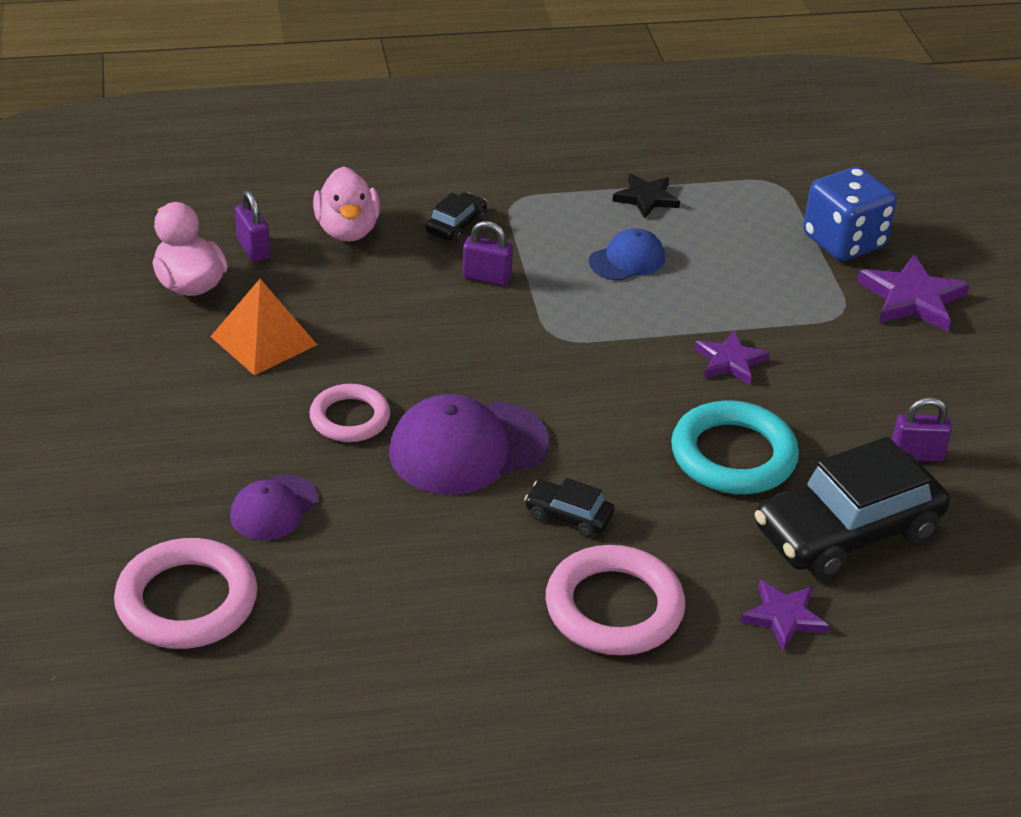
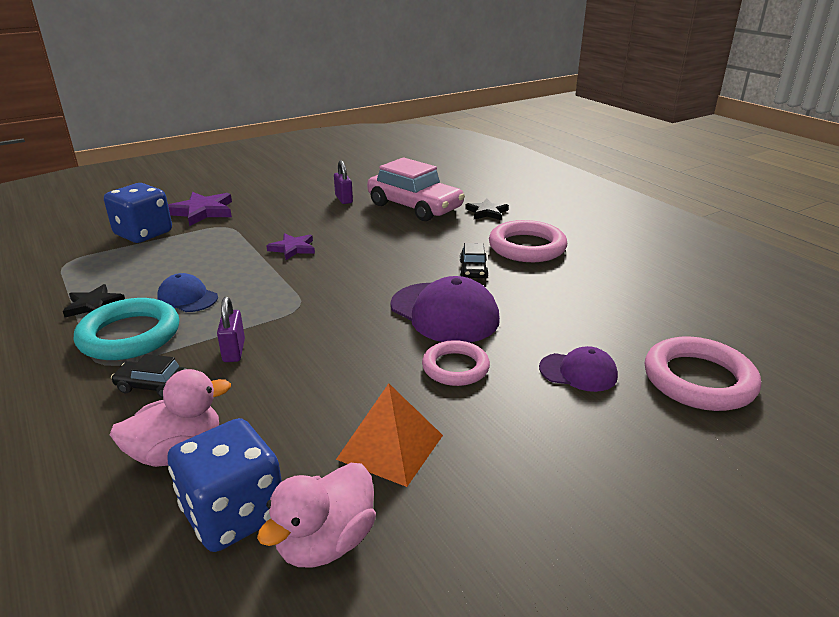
camera: 110 degrees left, 10 degrees down
(253, 248) = (234, 514): purple padlock -> blue dice
(733, 455) = (380, 236): turquoise ring -> turquoise ring (129, 335)
(783, 617) = (487, 212): purple star -> black star
(847, 531) = (414, 207): black car -> pink car

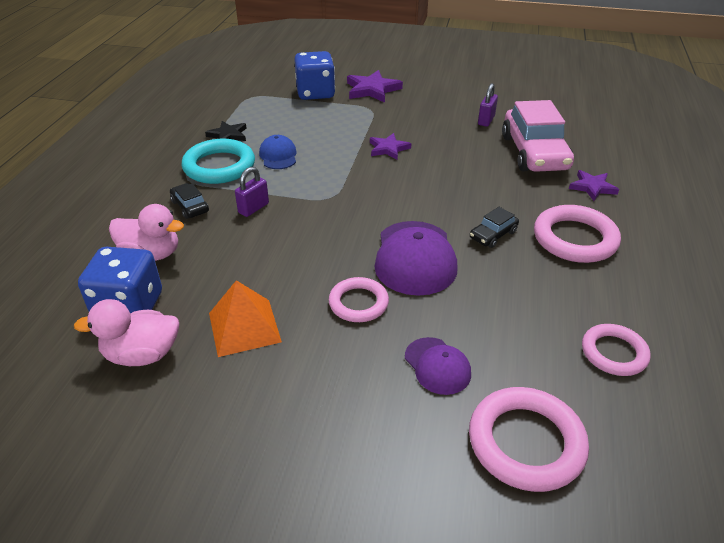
camera: 45 degrees right, 10 degrees up
(487, 212) = (592, 187): black star -> purple star
(653, 299) = (614, 353): none -> pink ring

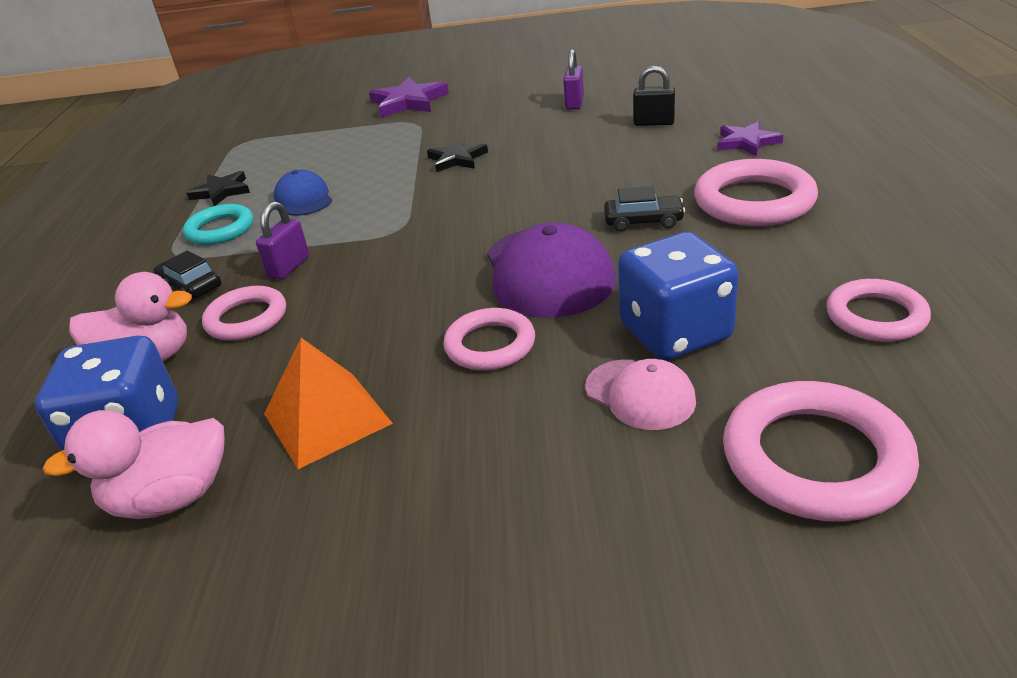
camera: 10 degrees left, 5 degrees down
(217, 241) = (246, 318): none -> pink ring
(219, 166) = (220, 229): turquoise ring -> turquoise ring, size x0.64
(315, 93) = (331, 121): blue dice -> blue dice (675, 333)
(388, 148) = (457, 159): purple star -> black star
(437, 366) = (640, 394): purple cap -> pink cap
(493, 235) = (643, 221): black car -> black car turned 120 degrees counterclockwise
(534, 153) = (654, 123): pink car -> black padlock

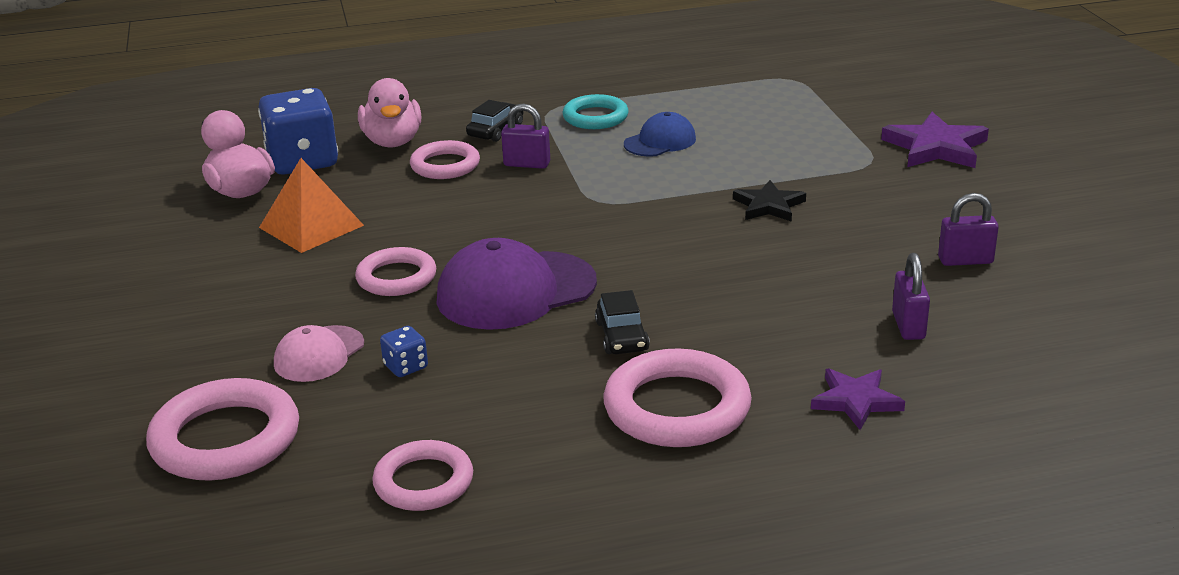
camera: 75 degrees right, 5 degrees down
(221, 192) = (673, 98): black star -> none
(654, 123) = (908, 326): black padlock -> purple padlock
(675, 333) = (406, 367): blue dice -> blue dice, size x0.43

